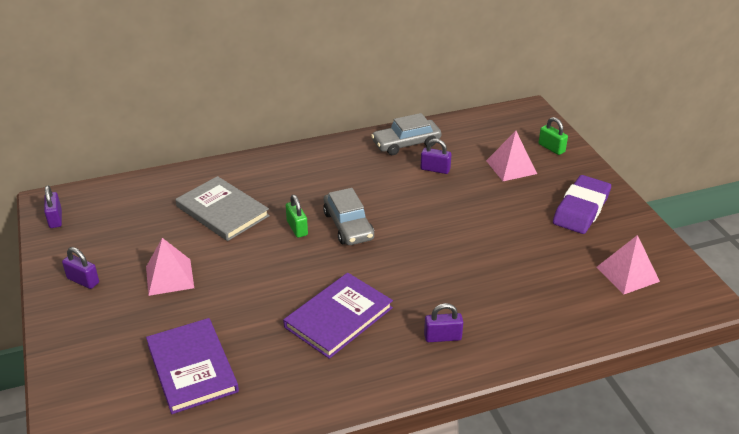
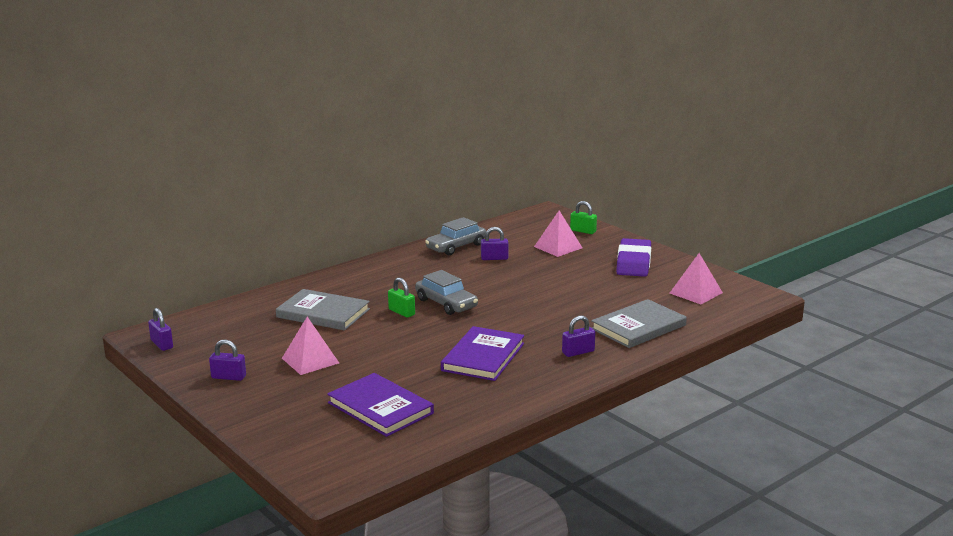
camera: 20 degrees left, 15 degrees down
(531, 314) = (638, 327): none -> grey book

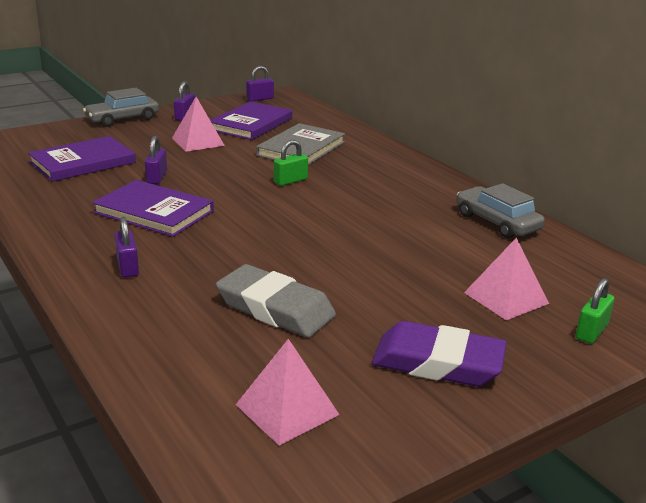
camera: 95 degrees right, 5 degrees up
(253, 341) = (251, 124): none -> purple book
(446, 303) = (307, 204): grey car -> grey car (122, 119)
(494, 258) = (454, 244): purple padlock -> purple padlock (157, 178)
(604, 302) = (275, 308): none -> grey eraser
(638, 327) = (176, 324): grey book -> none

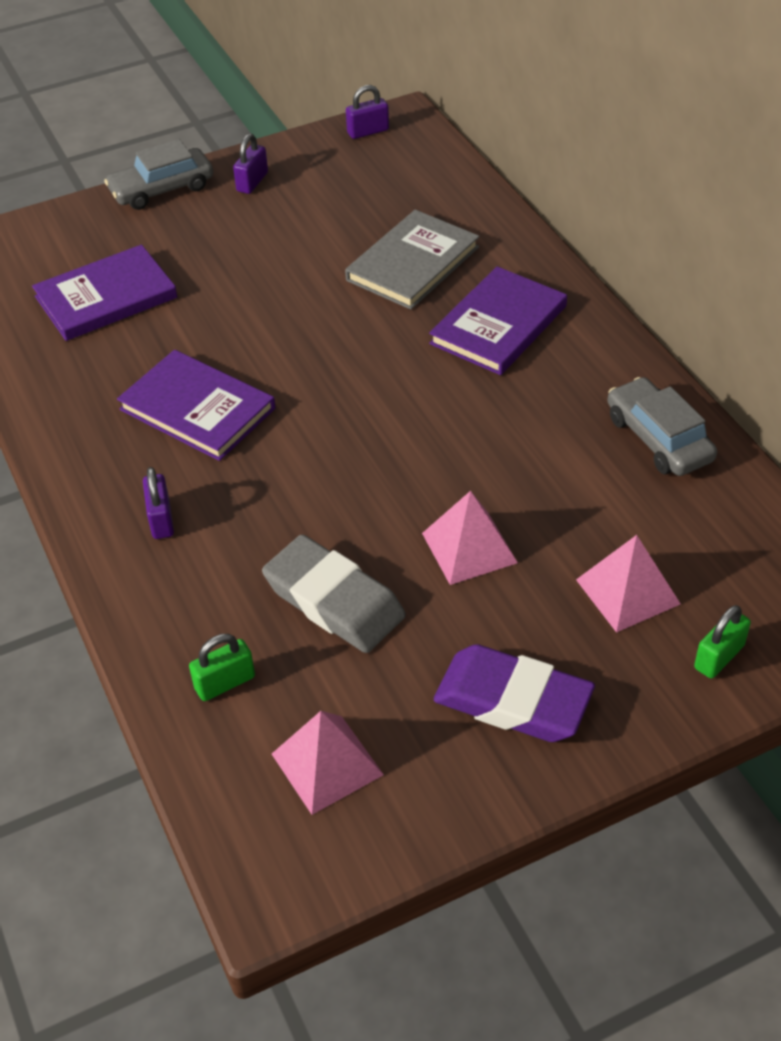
camera: 10 degrees right, 20 degrees up
(157, 178) = (204, 333): purple padlock -> none
(198, 141) = (266, 246): pink pyramid -> pink pyramid (469, 548)
(251, 124) = (347, 200): purple book -> purple book (498, 325)
(290, 181) = (387, 341): green padlock -> green padlock (225, 683)

